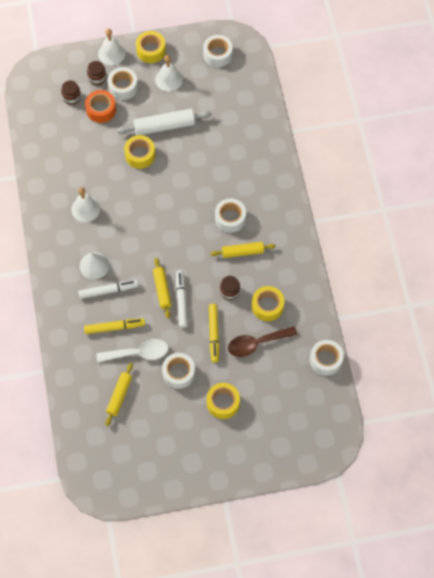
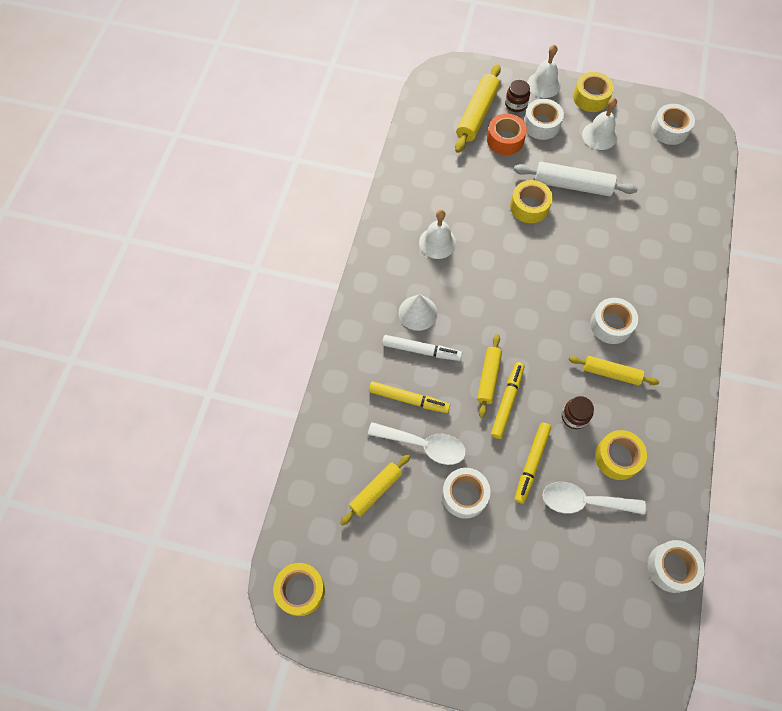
camera: 25 degrees right, 0 degrees up
(72, 97) = (477, 114): brown jar -> yellow rolling pin
(181, 301) = (507, 402): white marker -> yellow marker
(223, 403) = (506, 563): yellow tape -> yellow tape (300, 590)
(256, 343) = (583, 501): brown spoon -> white spoon

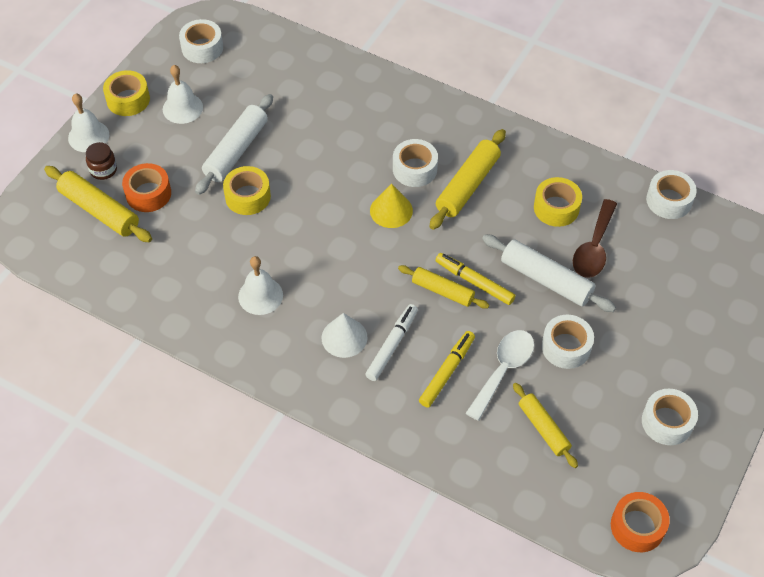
camera: 75 degrees left, 10 degrees down
(300, 590) = (637, 526): yellow tape -> orange tape
(531, 463) = (546, 280): yellow marker -> white rolling pin
(541, 125) = (143, 154): white tape -> white tape (667, 422)
(558, 316) = (391, 210): none -> yellow cone
(574, 416) = (505, 229): brown jar -> none
(583, 501) = (594, 248): white spoon -> brown spoon
(611, 373) = (468, 185): yellow rolling pin -> yellow rolling pin, size x1.52

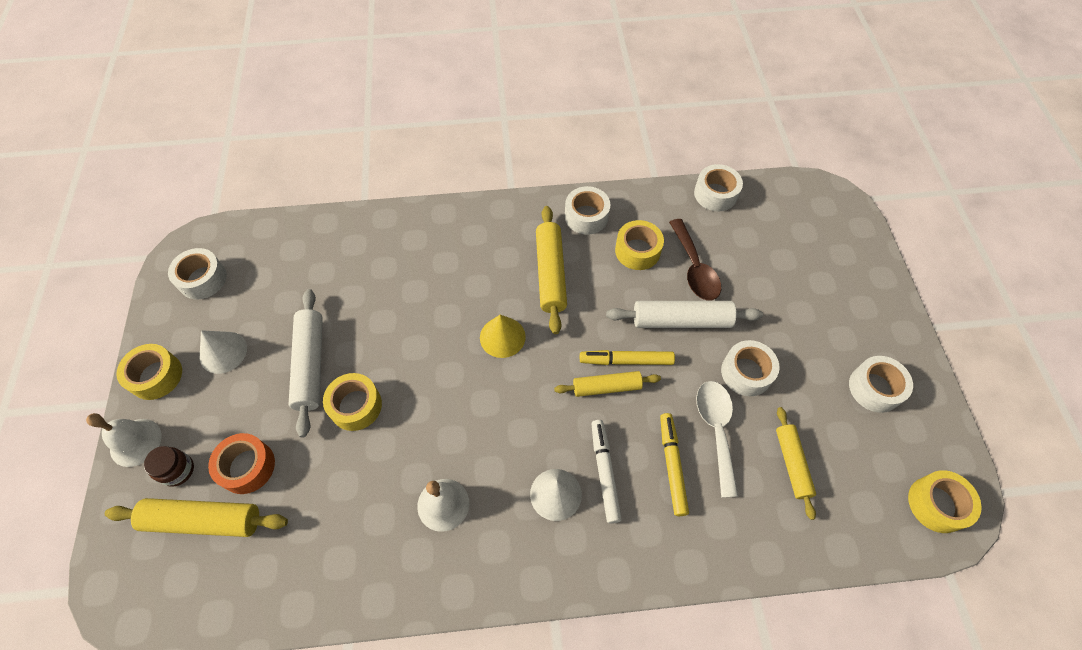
camera: 35 degrees left, 5 degrees up
(182, 108) = (223, 352): white bell -> white cone
(415, 169) = (493, 285): white tape -> white tape (586, 216)
(543, 428) = (792, 463): yellow rolling pin -> yellow rolling pin turned 60 degrees clockwise
(637, 526) = (936, 504): orange tape -> yellow tape

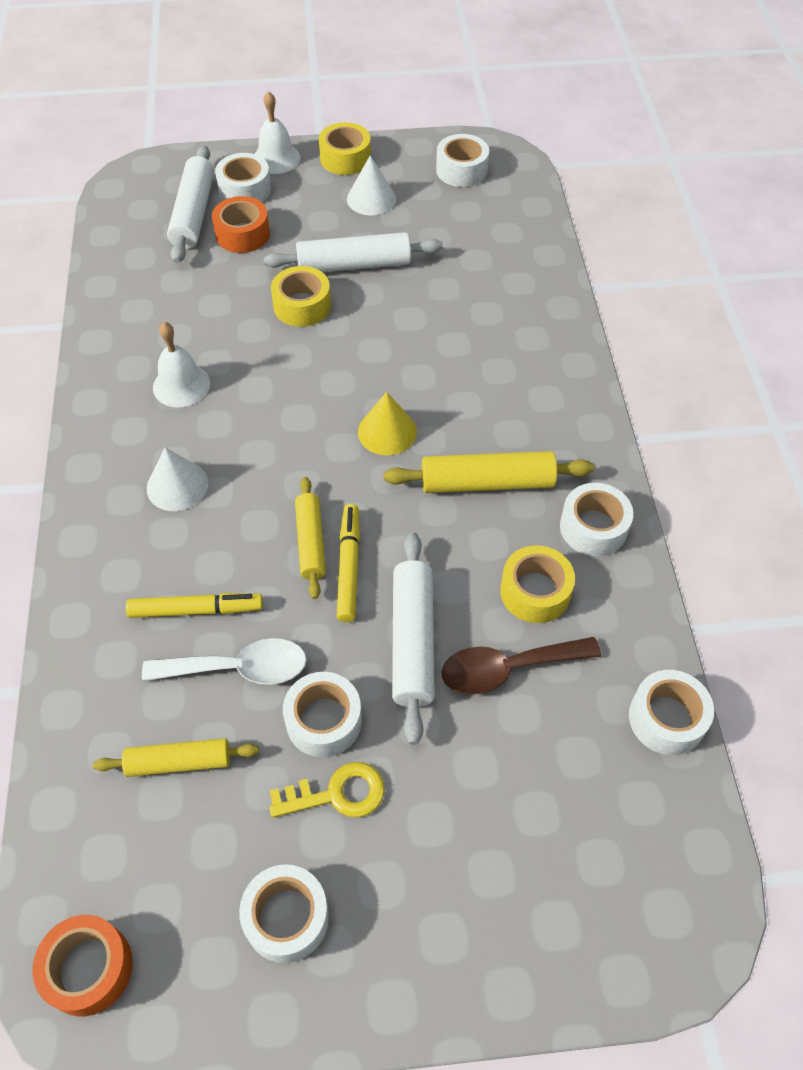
camera: 90 degrees right, 5 degrees down
(178, 470) = (245, 189): brown jar -> white tape
(203, 520) = (194, 214): yellow rolling pin -> white rolling pin
(604, 472) = (197, 535): white marker -> none
(793, 363) = (337, 794): none -> yellow key
(936, 504) = (88, 968): yellow tape -> orange tape

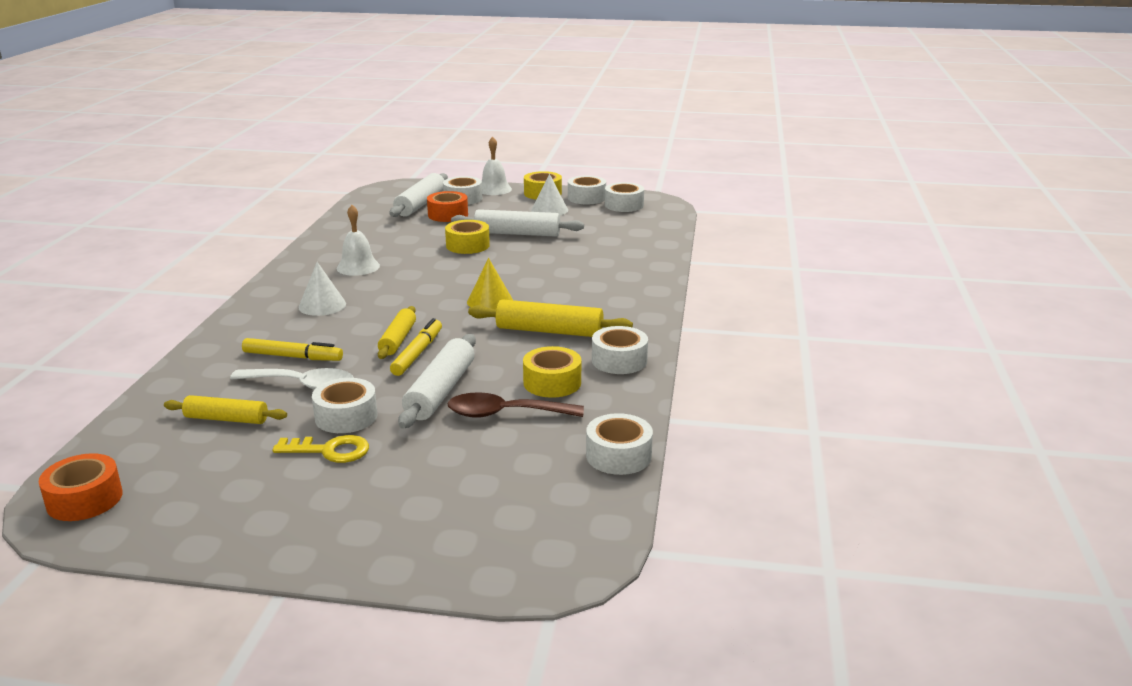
camera: 15 degrees right, 30 degrees down
(286, 917) = (246, 501): white tape -> white tape (586, 198)

